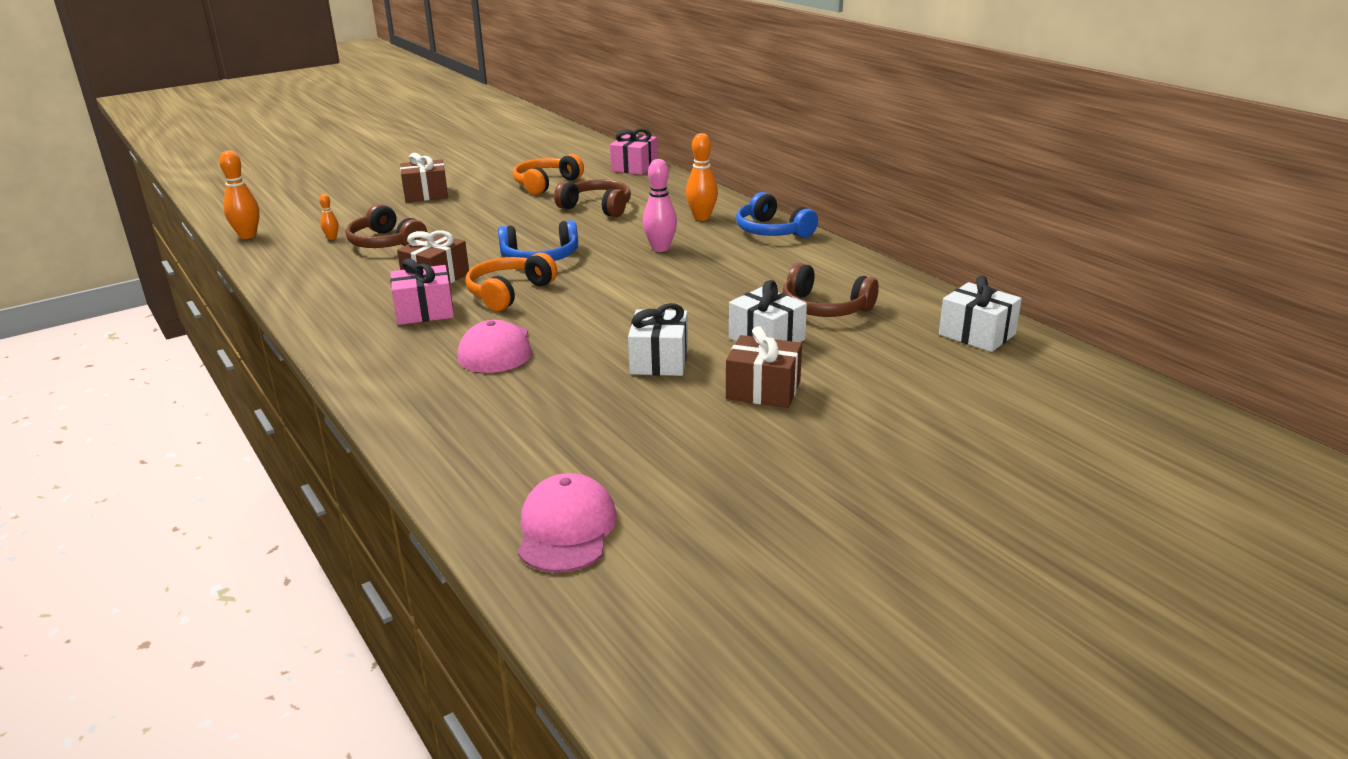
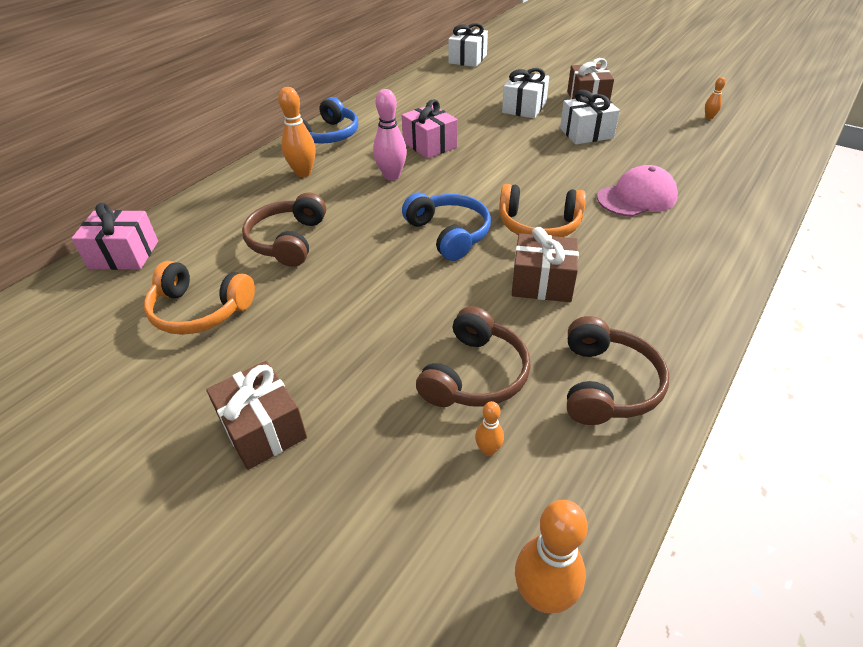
camera: 110 degrees left, 15 degrees up
(424, 311) = (614, 258): pink gift -> pink gift (430, 145)
(566, 529) = (771, 119): pink cap -> none
(622, 470) = (709, 117): none -> orange bowling pin
(824, 308) = (464, 98): brown headphones -> brown headphones (606, 384)

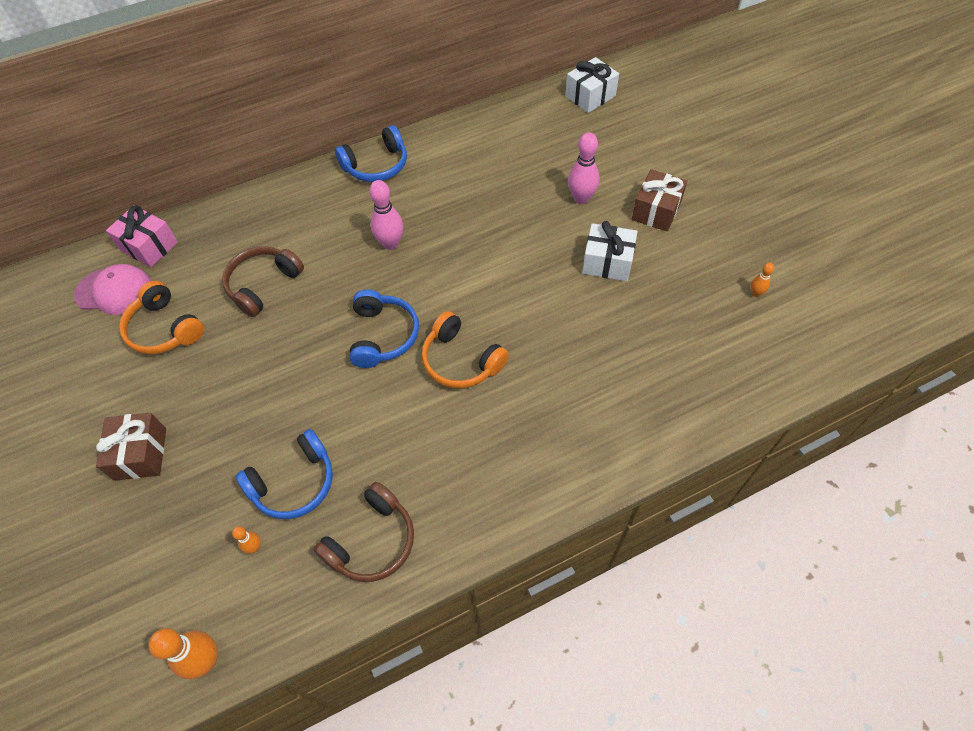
camera: 30 degrees right, 15 degrees up
(303, 173) = (325, 207): orange bowling pin -> none
(430, 145) = (452, 216): pink gift -> none
(475, 374) = (294, 483): brown headphones -> blue headphones
(524, 107) = (581, 198): white gift -> pink bowling pin
(542, 283) = (409, 424): brown gift -> none
(637, 197) = (574, 368): pink cap -> pink cap (114, 291)

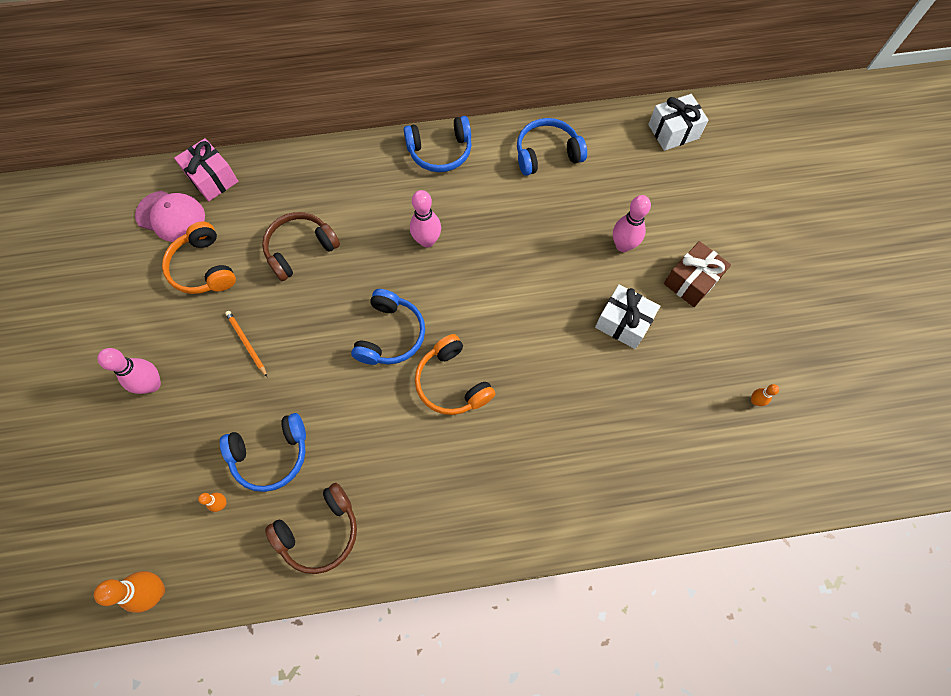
camera: 15 degrees right, 10 degrees up
(141, 454) = (152, 384): brown gift -> pink bowling pin
(233, 385) = (246, 343): none -> orange pencil
(480, 142) = (547, 154): none -> blue headphones

